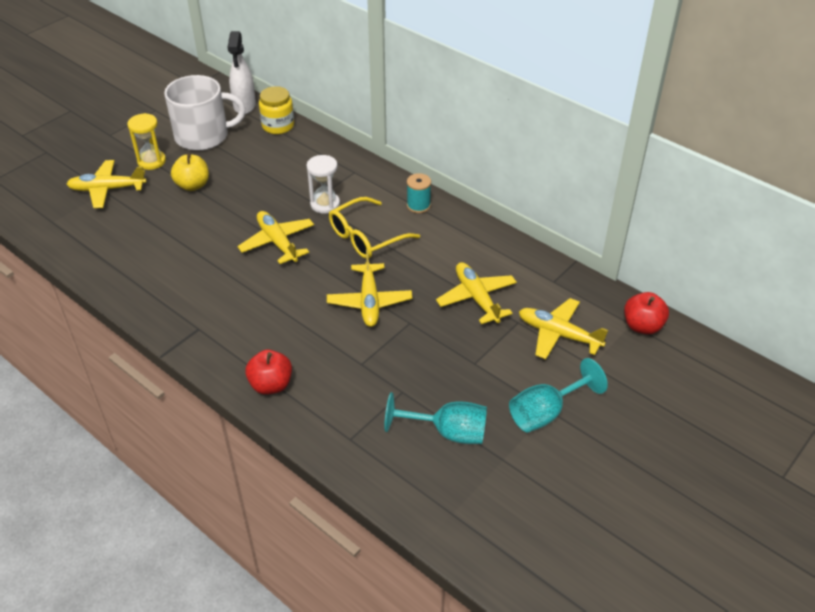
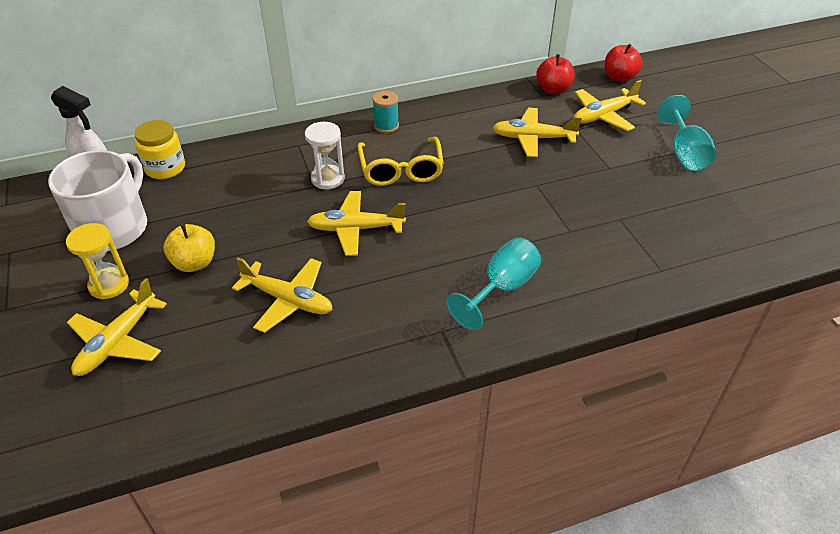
camera: 60 degrees left, 0 degrees up
(271, 385) = (562, 300): red apple -> red apple (553, 89)
(369, 302) = (492, 198): yellow plane -> yellow plane (288, 300)
(447, 432) = (681, 210): turquoise goblet -> turquoise goblet (501, 288)

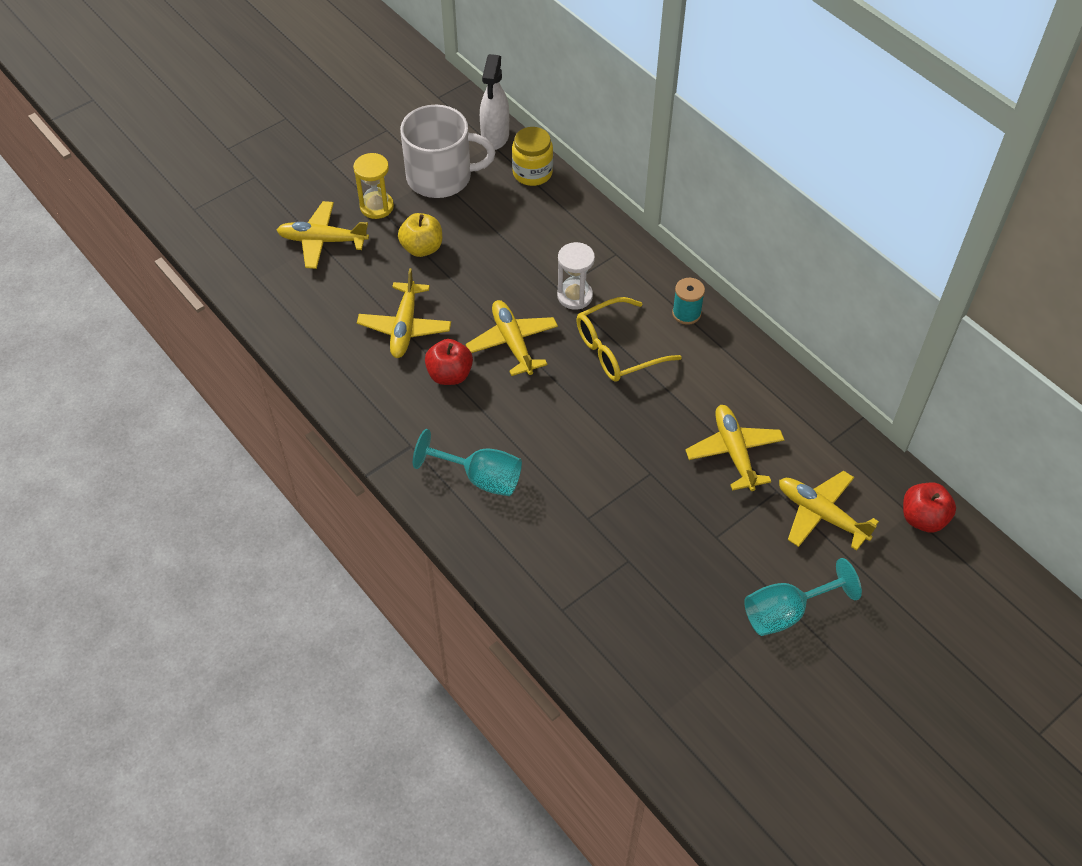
camera: 70 degrees right, 10 degrees up
(553, 89) = (850, 451): red apple -> red apple (450, 375)

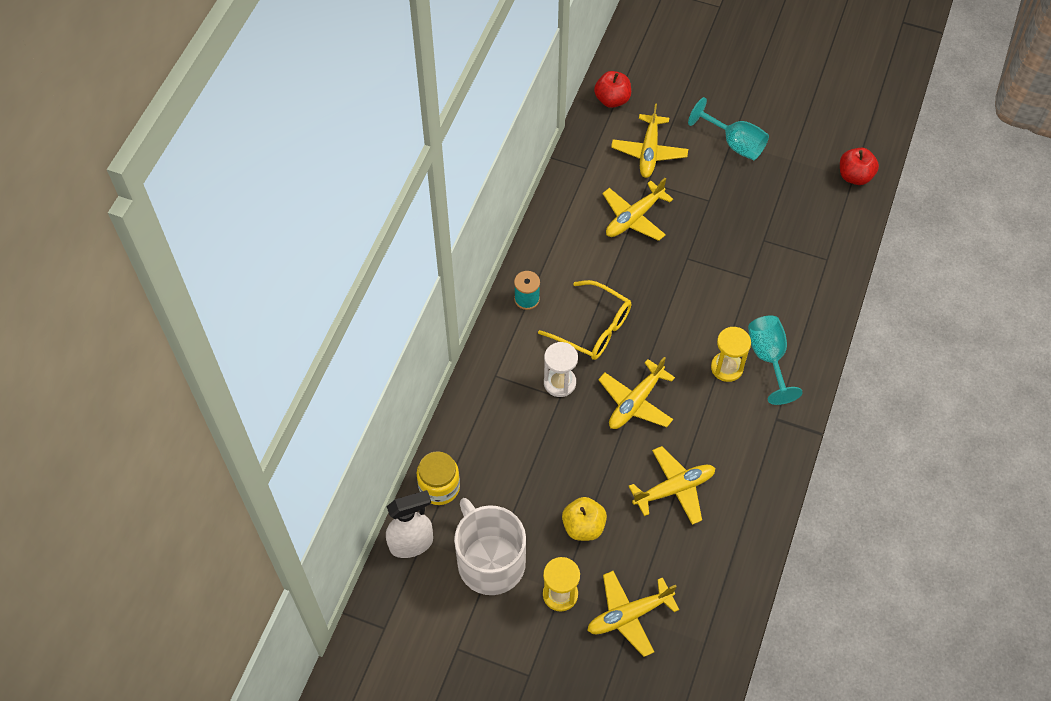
camera: 120 degrees left, 5 degrees up
(322, 241) = (629, 615): yellow plane -> yellow plane turned 90 degrees clockwise
(450, 375) = (696, 429): red apple -> red apple (854, 176)
(496, 435) = (727, 368): none -> yellow hourglass

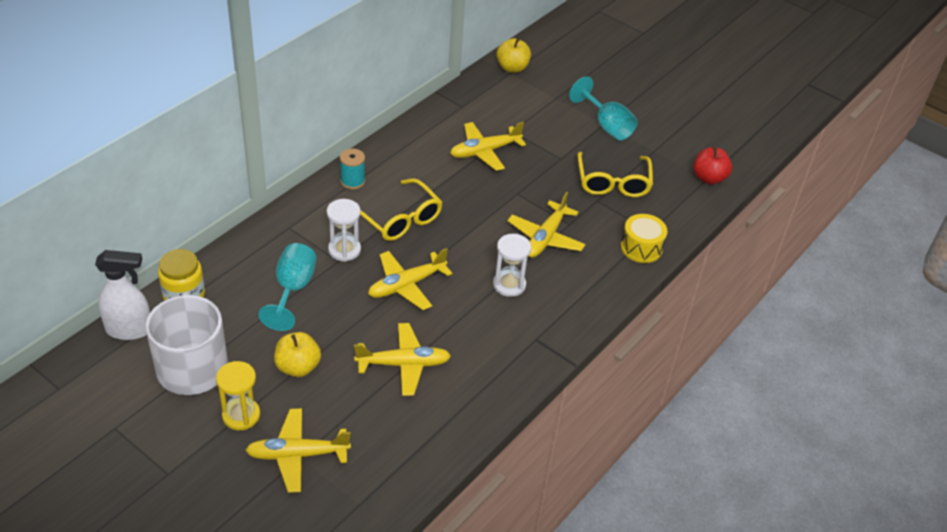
camera: 15 degrees right, 15 degrees down
(612, 100) = (512, 68): red apple -> yellow apple
(649, 152) = (525, 111): yellow plane -> yellow plane (545, 238)
(727, 368) = (509, 285): yellow hourglass -> white hourglass
(768, 358) = (554, 289): turquoise goblet -> turquoise goblet (292, 290)
(769, 213) = (613, 182): none -> yellow glasses
(826, 282) = (641, 247): none -> yellow drum

